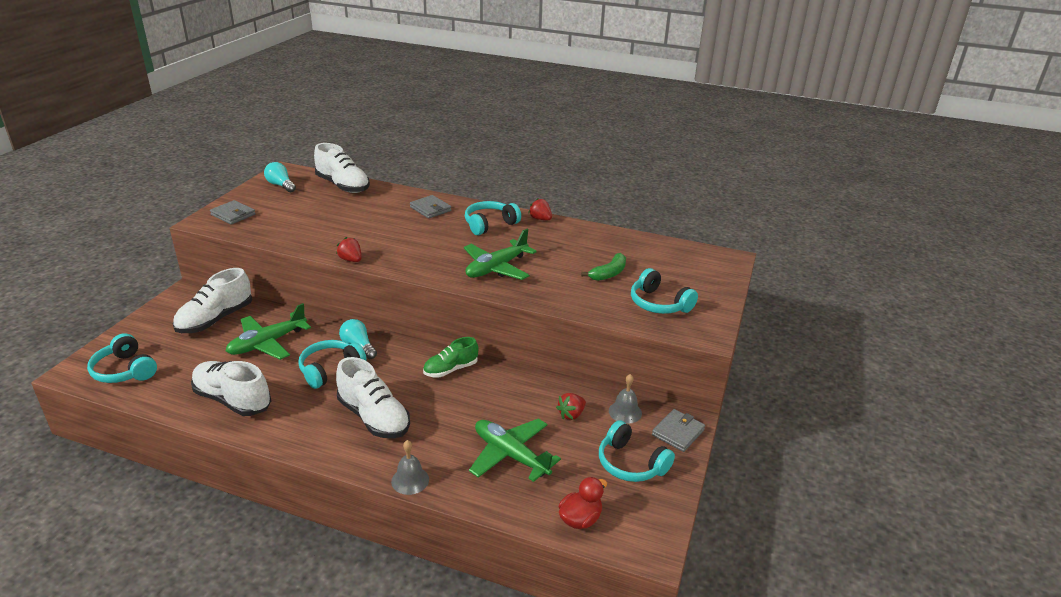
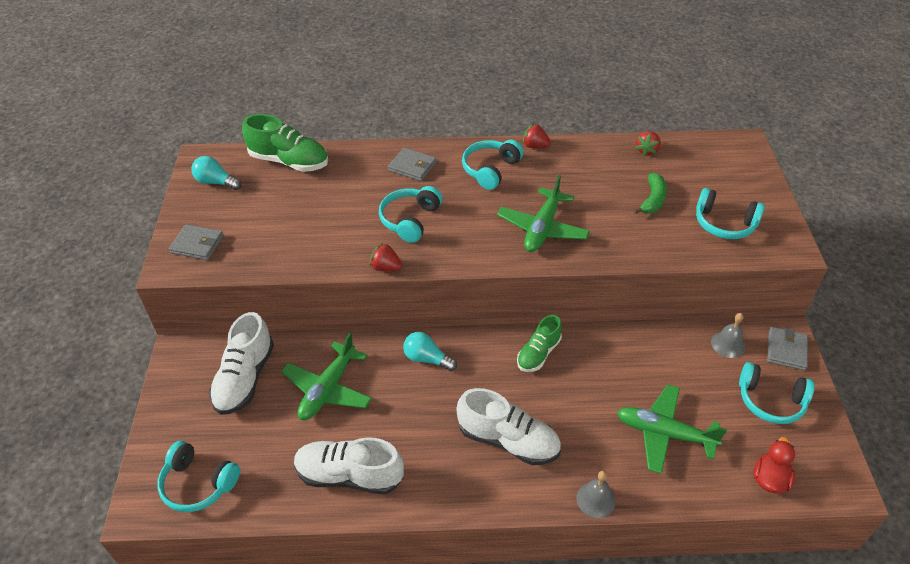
camera: 20 degrees left, 15 degrees up
(330, 370) = (420, 398): turquoise headphones -> turquoise headphones (410, 220)
(343, 186) = (289, 161): white shoe -> green shoe
(571, 414) = (684, 365): red strawberry -> red strawberry (647, 150)

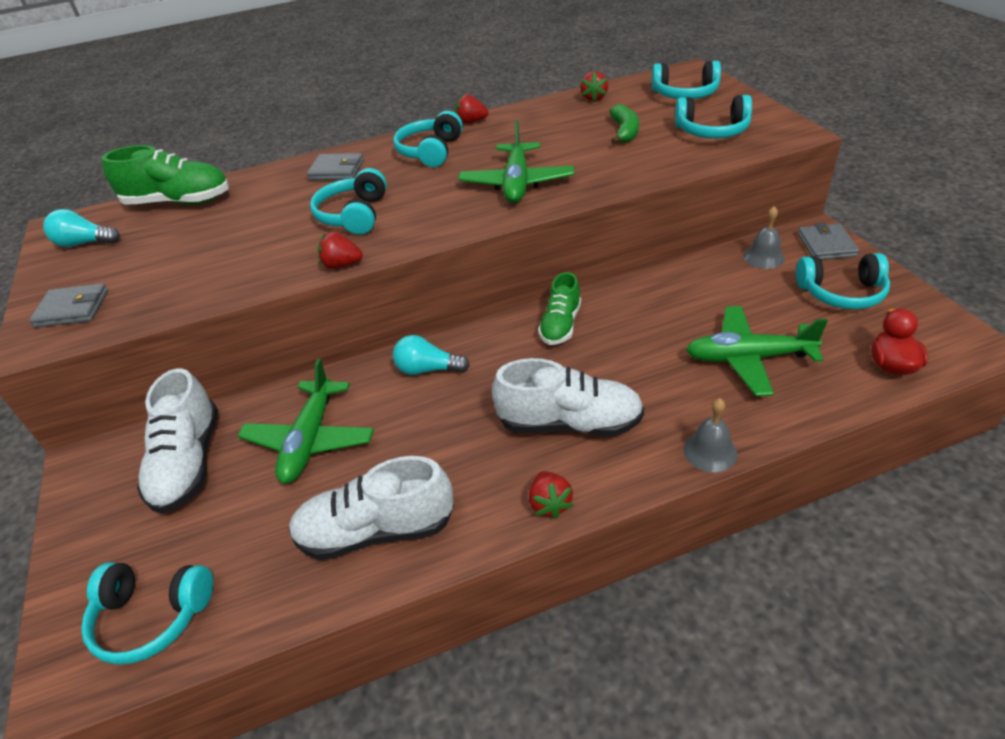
camera: 15 degrees left, 5 degrees down
(468, 498) = (550, 503): none -> red strawberry
(725, 172) = (685, 94): none -> turquoise headphones

